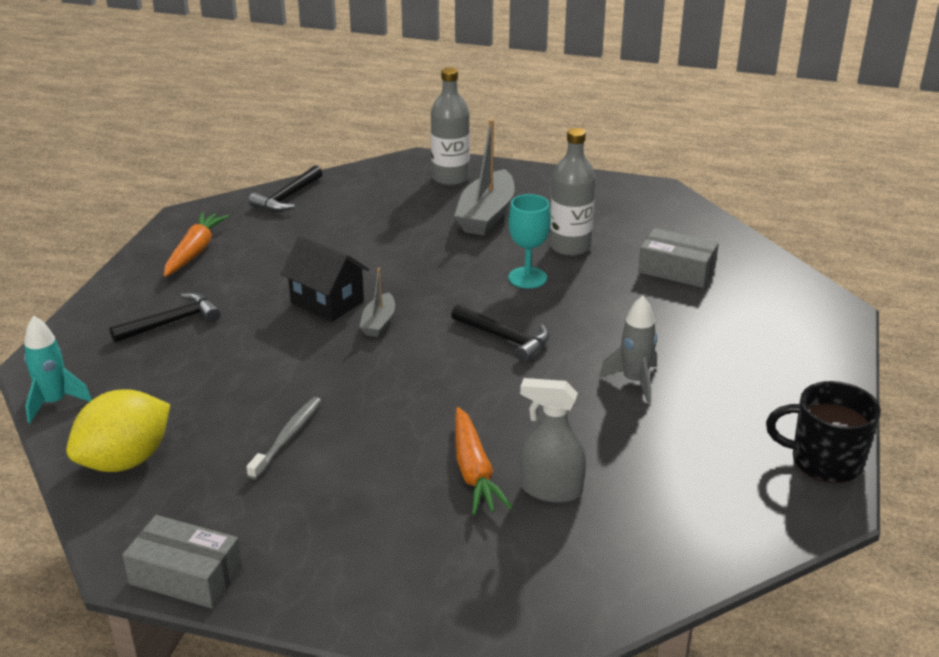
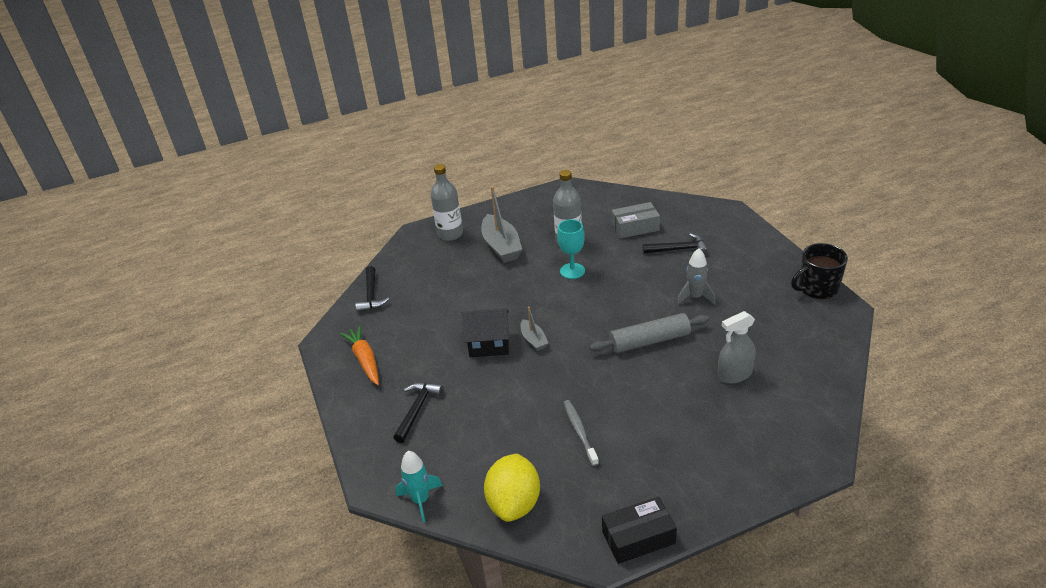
camera: 35 degrees left, 5 degrees up
(186, 575) = (638, 537): grey box -> black box
(474, 471) = (690, 388): orange carrot -> none
(504, 395) = (649, 341): none -> grey rolling pin
(505, 338) = (608, 310): black hammer -> black hammer (679, 249)

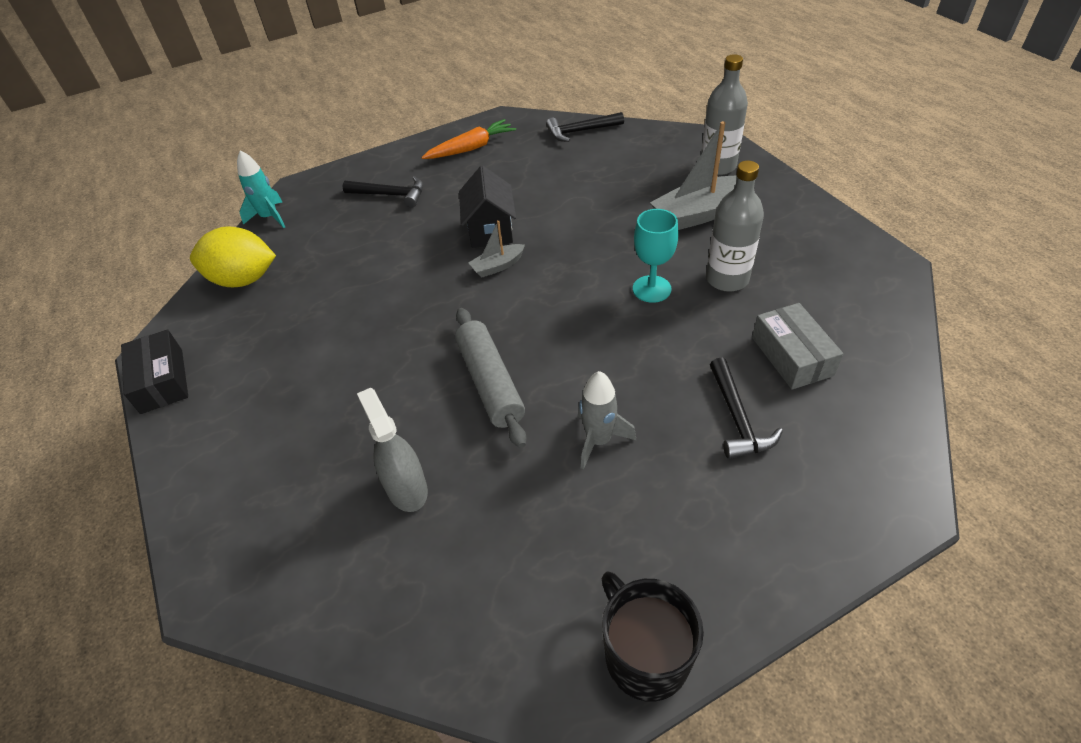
camera: 85 degrees right, 10 degrees up
(579, 431) = (330, 321): grey toothbrush -> none

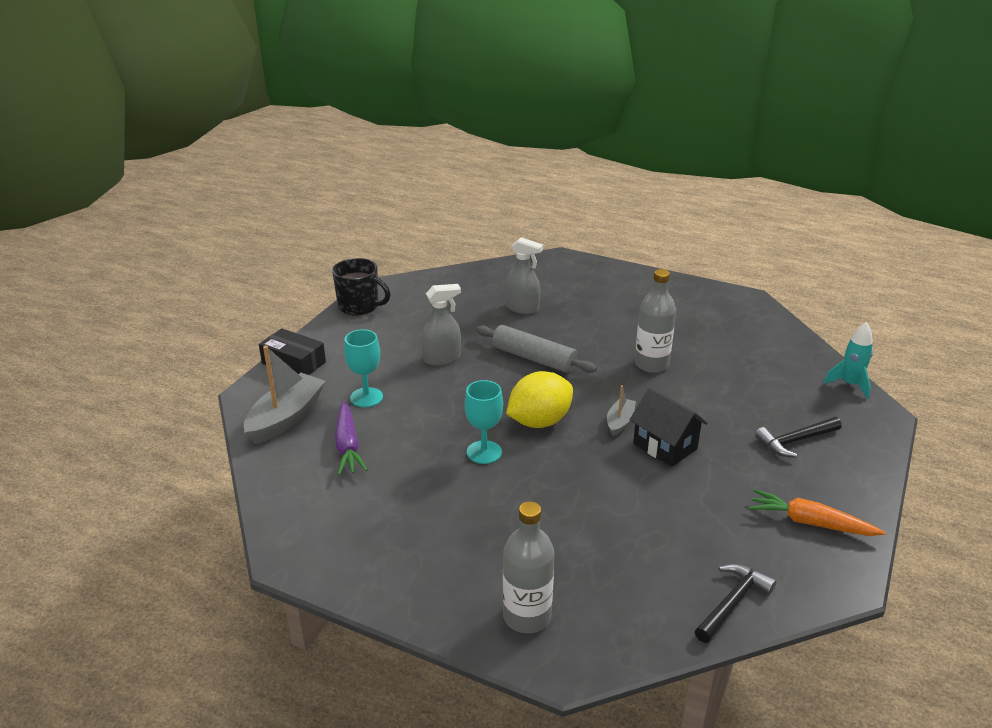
camera: 140 degrees right, 15 degrees down
(162, 381) = (718, 292): black box -> black box (294, 363)
(243, 280) = (778, 345): yellow lemon -> yellow lemon (539, 421)
(471, 148) = (810, 522): orange carrot -> orange carrot turned 90 degrees clockwise
(598, 440) = (442, 358): grey rocket -> grey spray bottle
(699, 214) = (499, 540): grey boat -> grey boat (286, 418)
(727, 279) = (429, 484): grey bottle -> grey bottle (651, 364)
(737, 418) = (366, 397): black hammer -> turquoise goblet
(792, 356) = (348, 446): grey box -> purple carrot

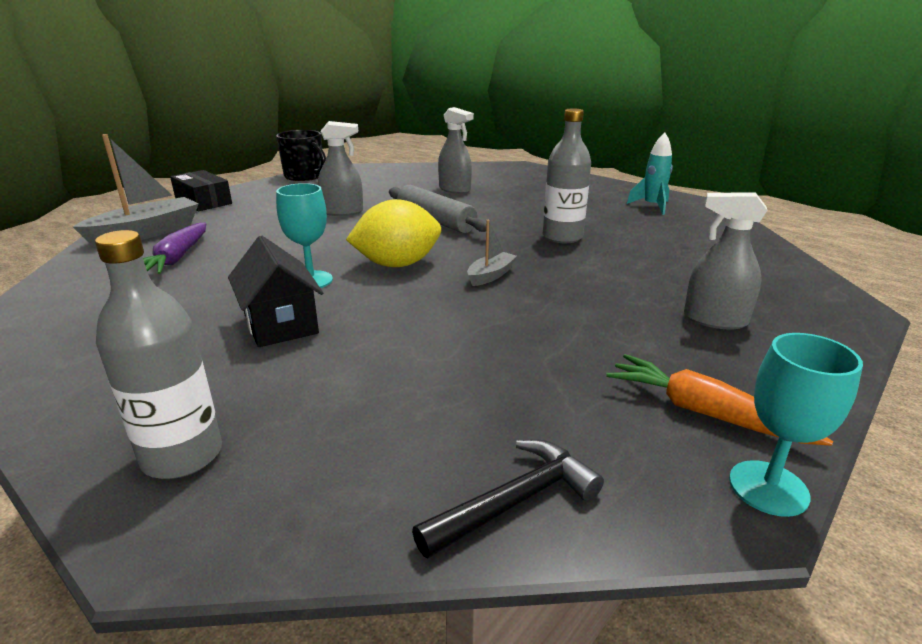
camera: 15 degrees right, 5 degrees down
(366, 397) = (239, 228): turquoise goblet -> turquoise goblet (768, 488)
(665, 446) = (531, 302): black house -> black house (281, 325)
(795, 441) = (715, 320): black hammer -> grey spray bottle
(850, 385) = (812, 278): turquoise rocket -> turquoise rocket (652, 206)

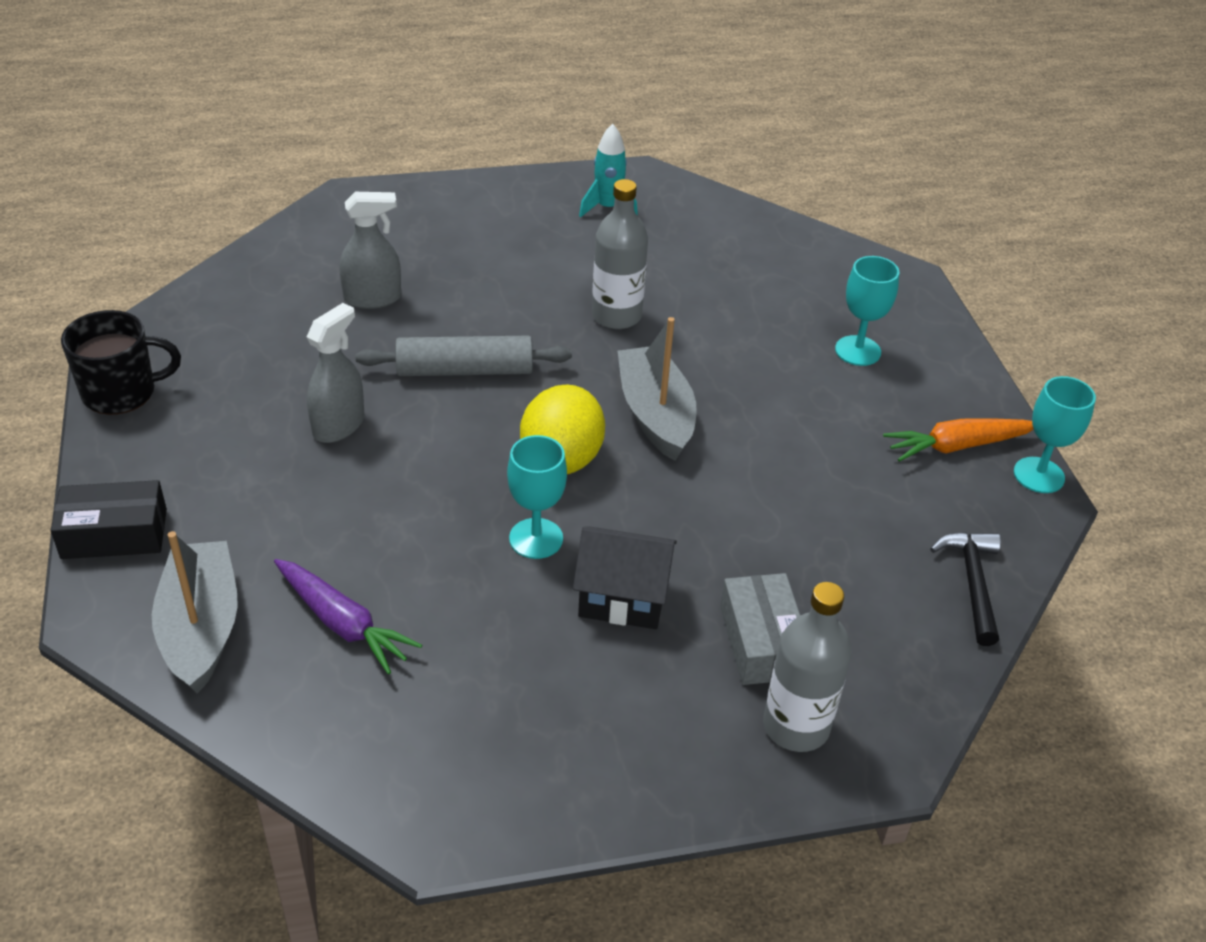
camera: 55 degrees left, 15 degrees up
(286, 398) = (761, 642): none -> grey box
(491, 275) = (655, 414): grey boat -> grey boat, size x1.90
(715, 320) = (858, 351): grey spray bottle -> turquoise goblet

